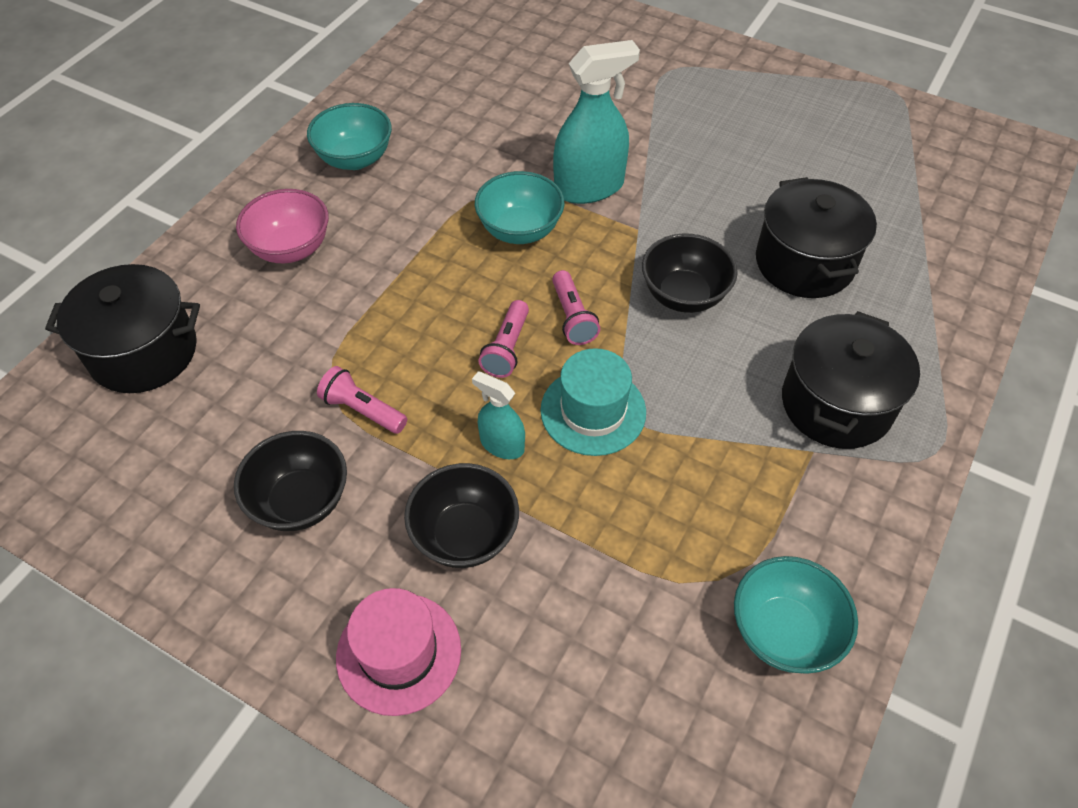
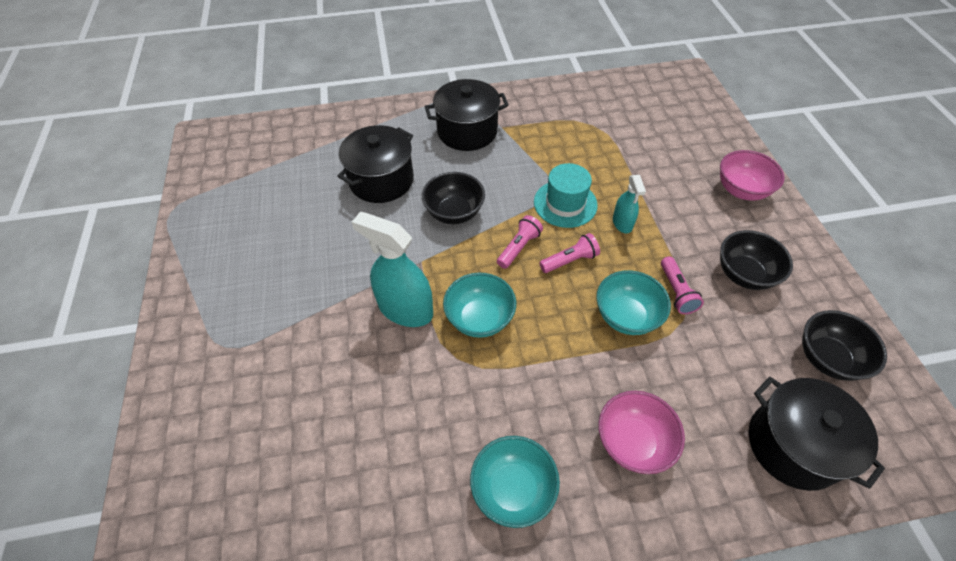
camera: 130 degrees left, 0 degrees up
(399, 653) = (741, 190): pink hat -> pink bowl
(465, 535) = (676, 205): black bowl -> black bowl (827, 358)
(784, 632) = (590, 101): turquoise bowl -> turquoise bowl (626, 316)

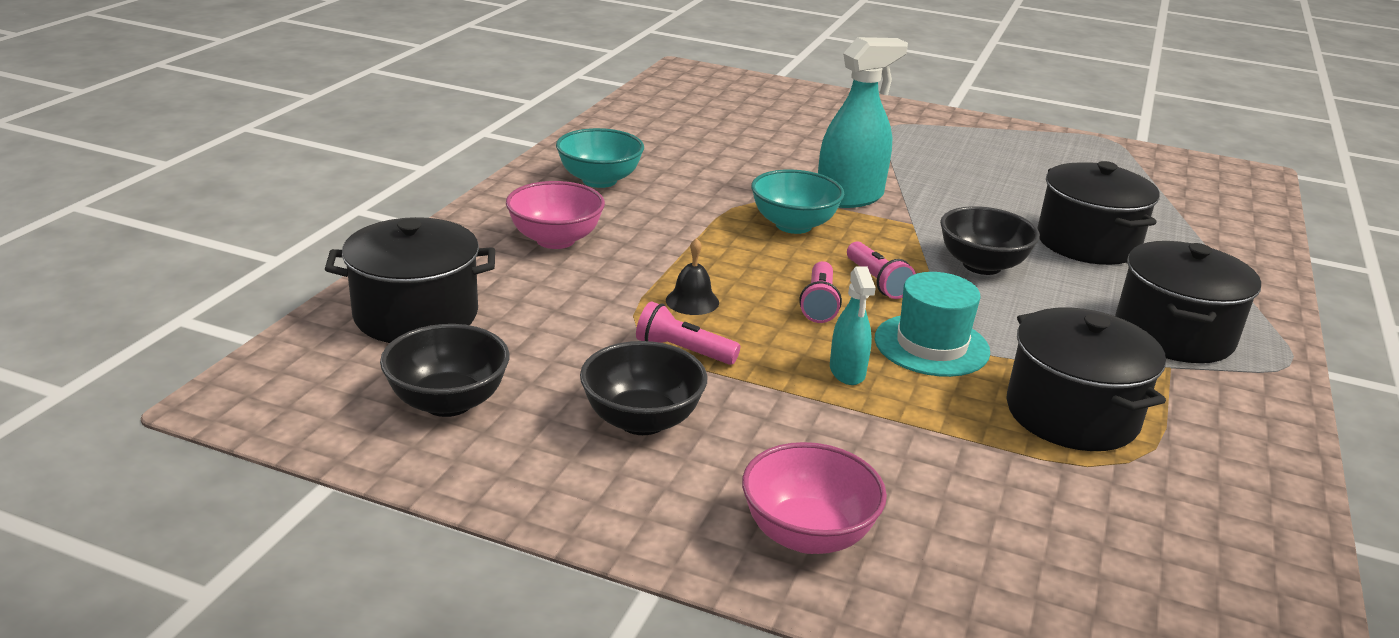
camera: 120 degrees right, 25 degrees down
(575, 146) = (1072, 414): none -> black pot
(622, 223) = (847, 372): turquoise spray bottle -> turquoise spray bottle turned 120 degrees counterclockwise
(626, 316) = (692, 301): turquoise bowl -> black bell

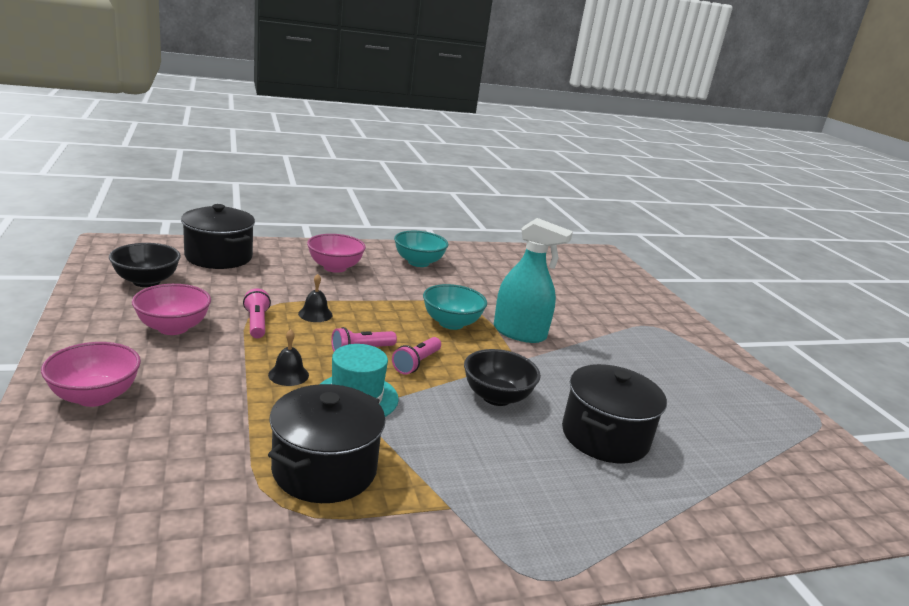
camera: 50 degrees right, 5 degrees down
(642, 420) = (173, 328): black bowl -> pink bowl
(847, 372) = (288, 375): turquoise spray bottle -> black bell
(1173, 334) = (508, 502): black pot -> none

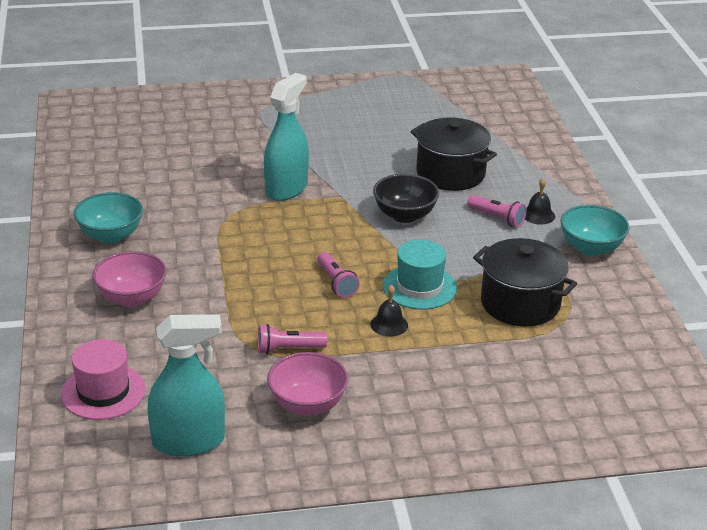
camera: 80 degrees left, 10 degrees up
(95, 396) = (447, 433): pink bowl -> none
(146, 281) = (188, 441): black bowl -> turquoise spray bottle
(218, 257) = (103, 392): black pot -> pink hat
(315, 314) = (261, 311): black bell -> black bell (538, 215)
(416, 363) = (355, 252): pink flashlight -> pink flashlight (497, 218)
(451, 323) = (271, 226): turquoise bowl -> turquoise bowl (591, 248)

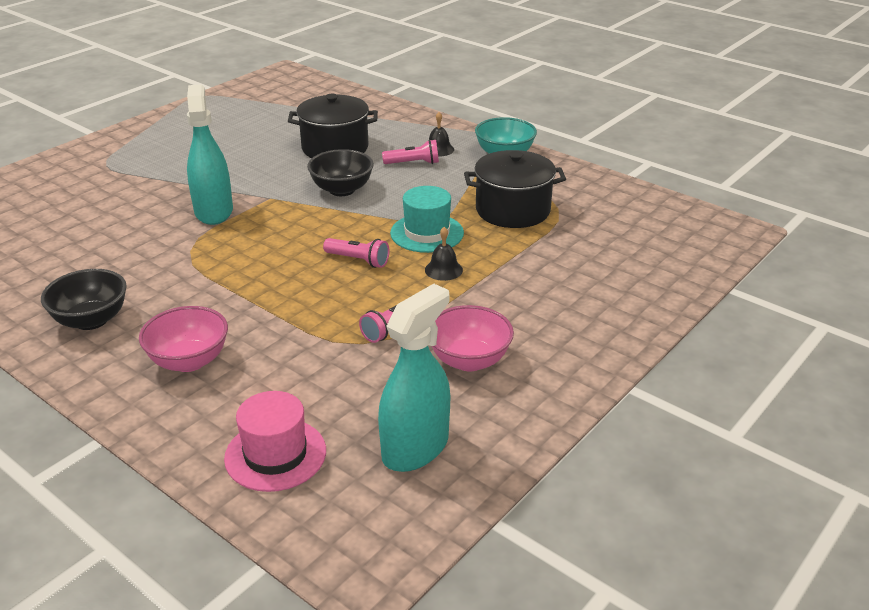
camera: 40 degrees left, 0 degrees up
(111, 235) = (91, 320): turquoise bowl -> black bowl

